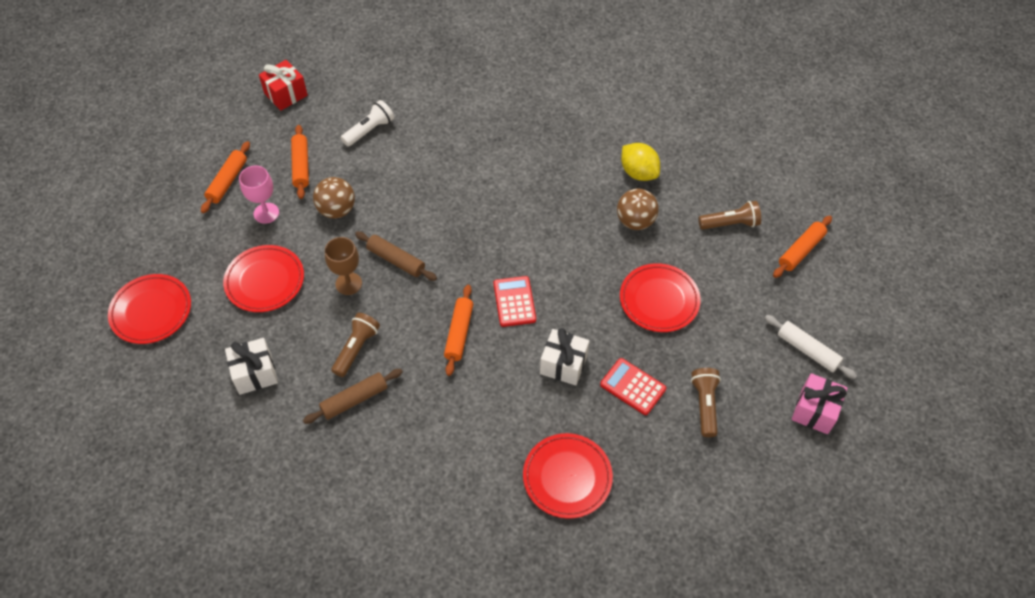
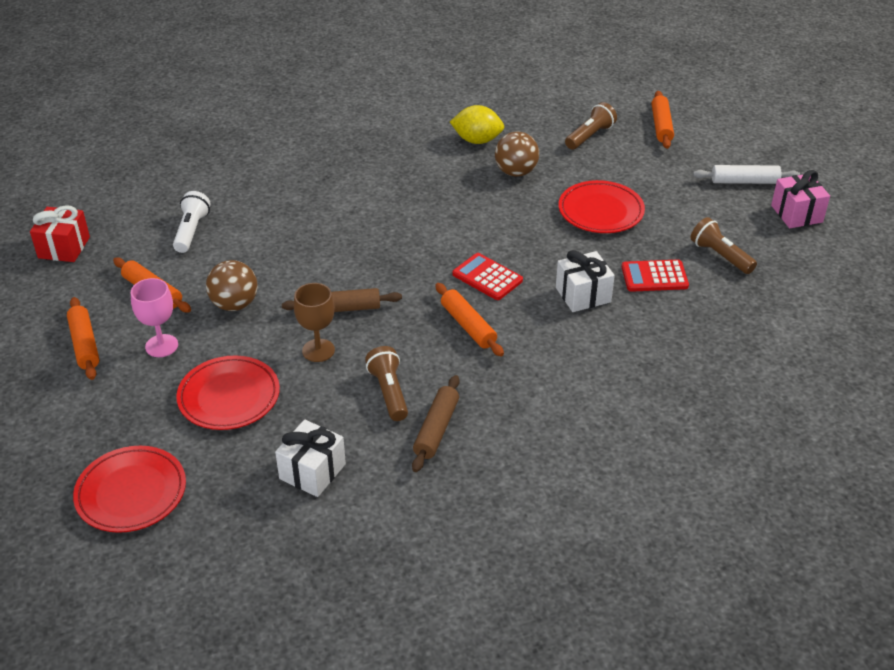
camera: 40 degrees left, 15 degrees down
(567, 477) = (684, 365): red plate -> none

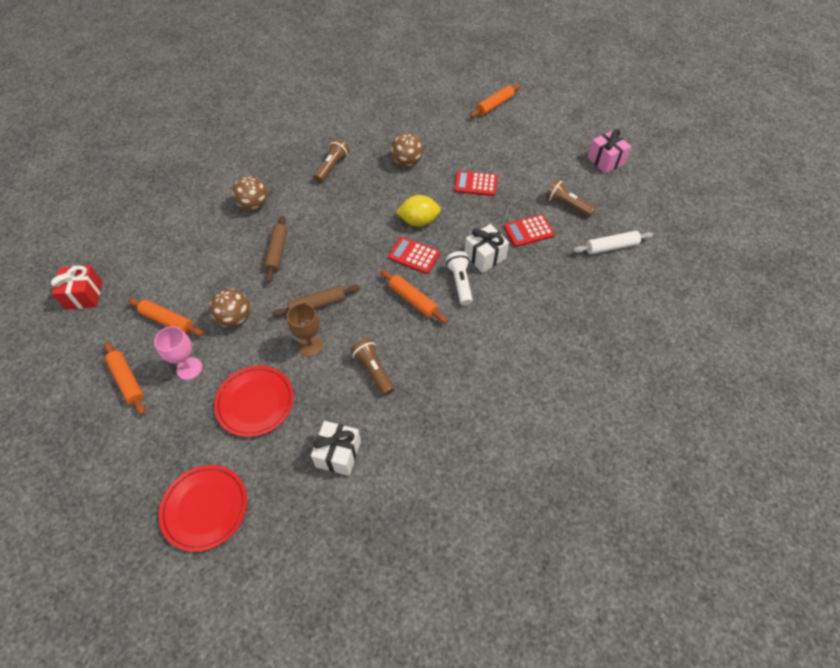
camera: 15 degrees left, 15 degrees up
(191, 231) = (182, 260): white flashlight -> white flashlight (460, 282)
(300, 188) = (253, 205): none -> brown ball
(436, 429) = (417, 394): brown rolling pin -> brown rolling pin (277, 252)
(477, 140) = (371, 140): yellow lemon -> yellow lemon (418, 221)
(590, 136) = (449, 122): brown flashlight -> brown flashlight (332, 167)
(600, 211) = (475, 184): red plate -> red calculator
(661, 126) = (495, 105): orange rolling pin -> orange rolling pin turned 60 degrees clockwise
(744, 182) = (564, 141): white rolling pin -> white rolling pin (611, 247)

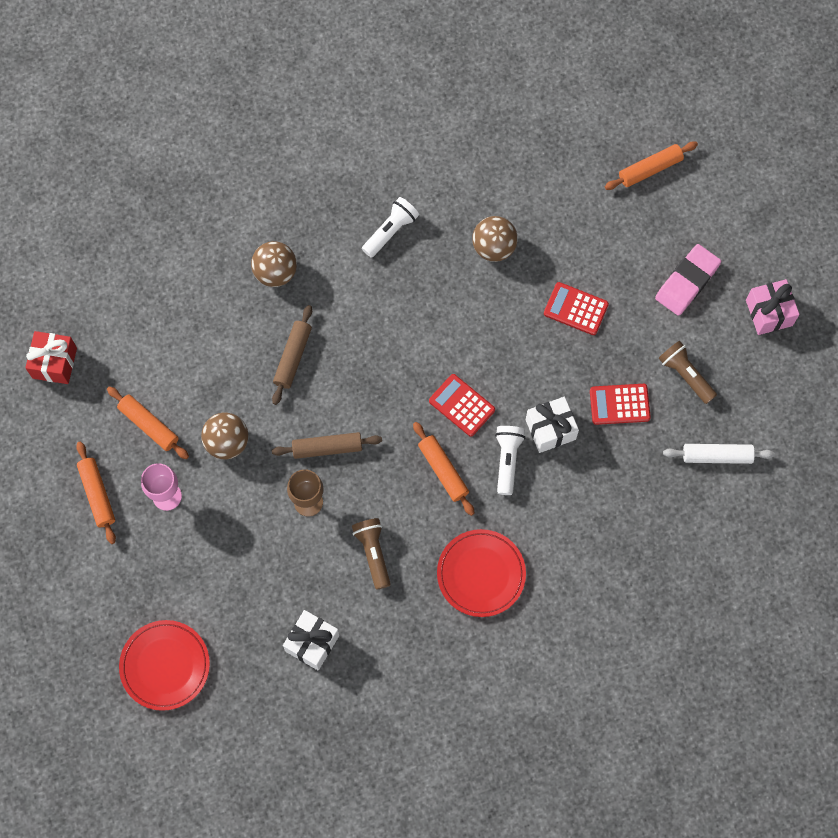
camera: 15 degrees right, 15 degrees up
(255, 402) = (234, 559): red plate -> red plate (481, 574)
(332, 167) = (390, 231): brown flashlight -> white flashlight
(418, 221) = (482, 352): yellow lemon -> none
(544, 155) = (687, 282): none -> pink eraser

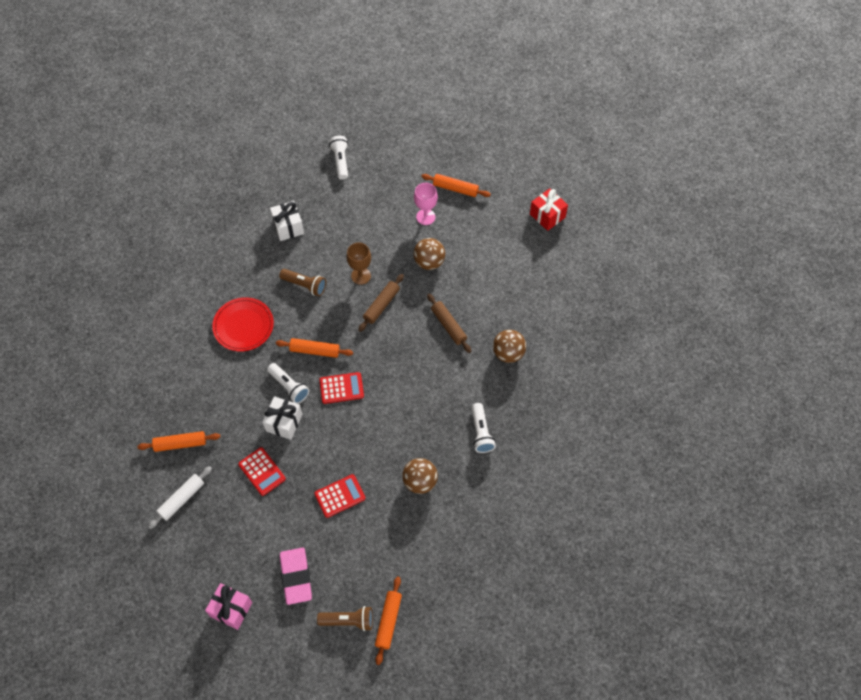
camera: 130 degrees right, 10 degrees down
(148, 425) = (472, 234): orange rolling pin -> orange rolling pin (180, 444)
(165, 666) = (340, 161): red plate -> white flashlight
(619, 404) = (262, 471): red calculator -> red calculator turned 105 degrees clockwise
(685, 375) = (243, 524): brown flashlight -> brown flashlight (348, 621)

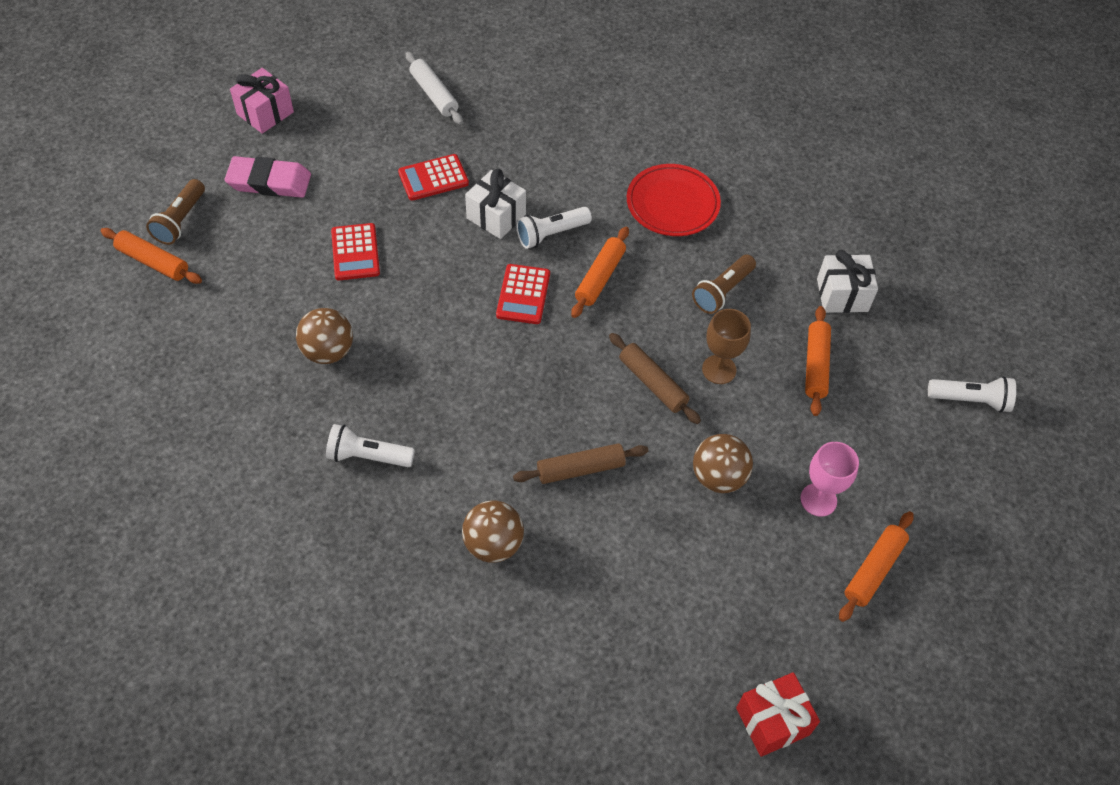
camera: 105 degrees right, 5 degrees down
(180, 444) = (513, 106): orange rolling pin -> orange rolling pin (816, 365)

